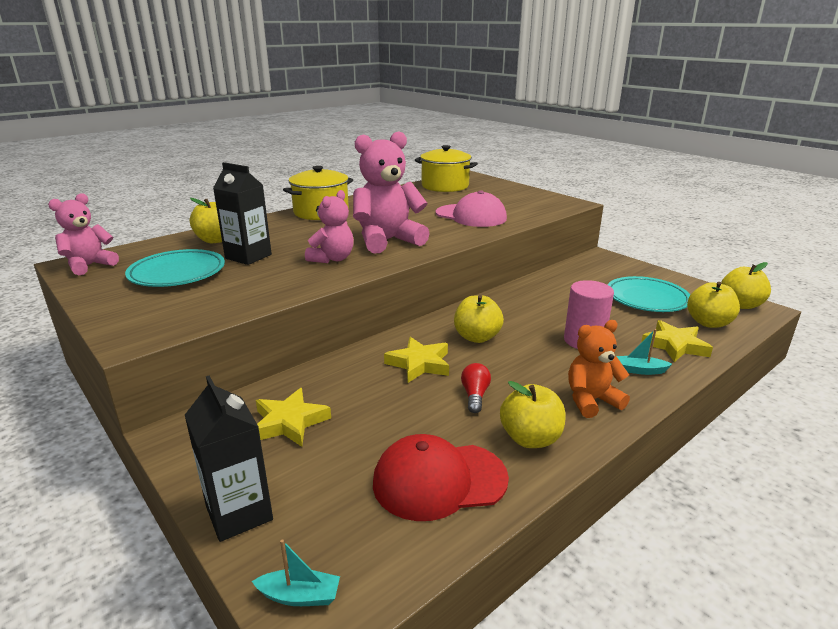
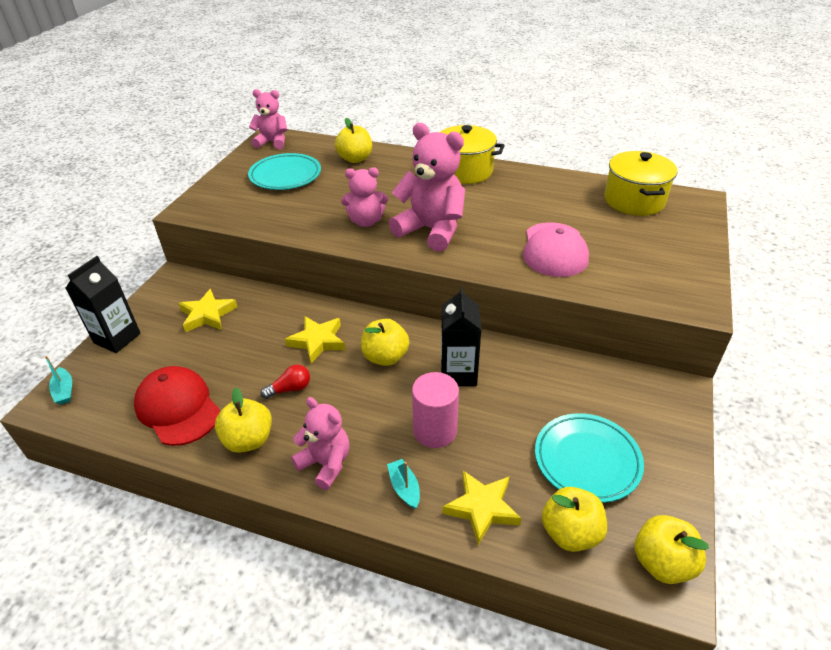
camera: 60 degrees right, 15 degrees up
(248, 256) = (337, 186): black carton -> black carton (458, 373)
(591, 400) = (325, 463): orange teddy bear -> pink teddy bear

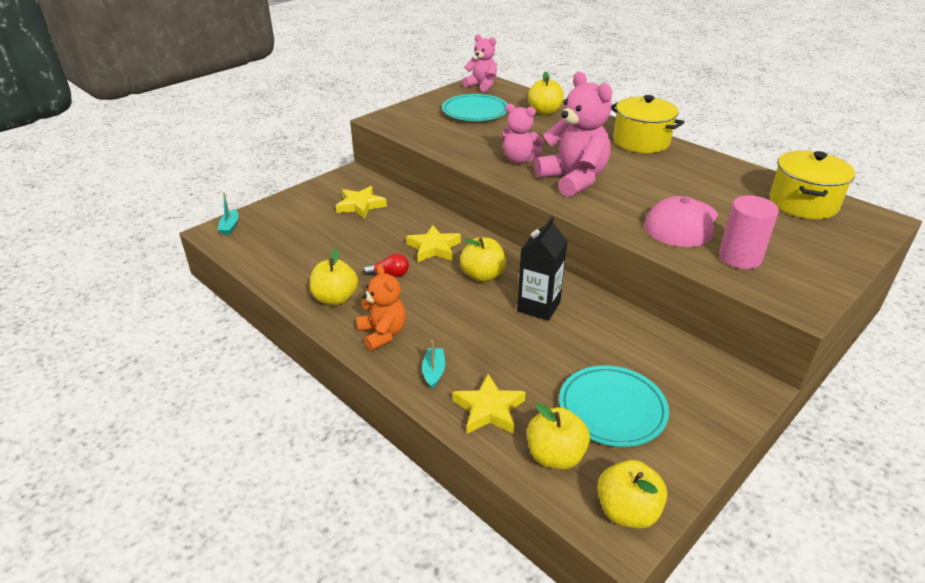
camera: 25 degrees right, 5 degrees down
(117, 338) = (286, 203): black carton -> none
(178, 408) = (299, 261): red cap -> none
(325, 463) = (382, 334): pink teddy bear -> orange teddy bear
(435, 430) = (488, 341): pink cylinder -> pink cylinder (740, 257)

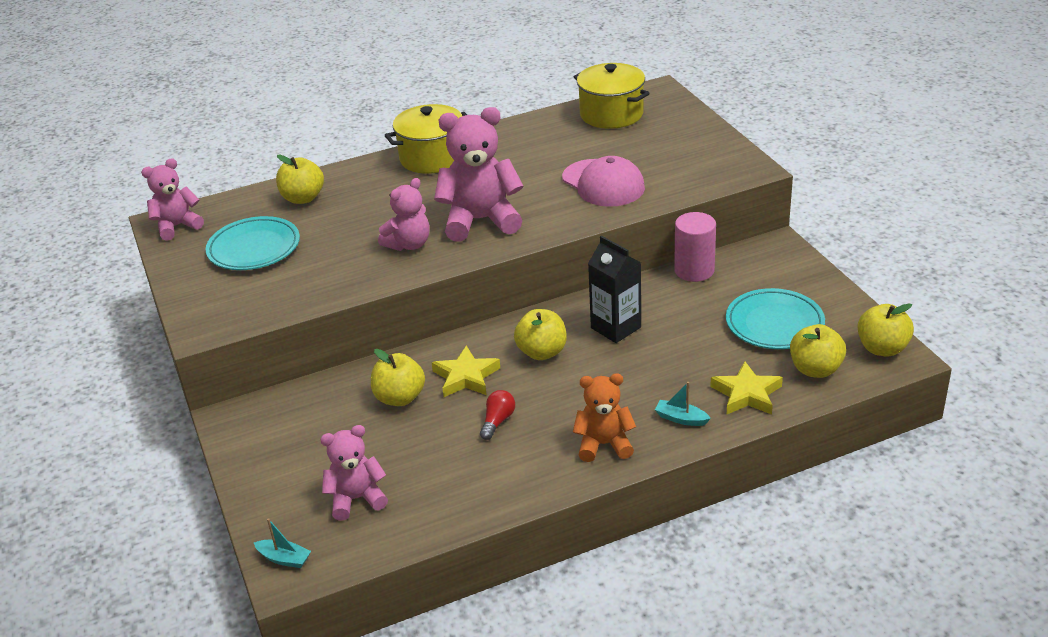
camera: 65 degrees left, 0 degrees up
(289, 237) = (356, 499): none -> pink teddy bear
(335, 298) = (520, 472): yellow apple -> yellow apple (400, 398)
(360, 205) = (323, 422): yellow star -> none
(740, 257) = (674, 173): pink cylinder -> pink cylinder (694, 270)

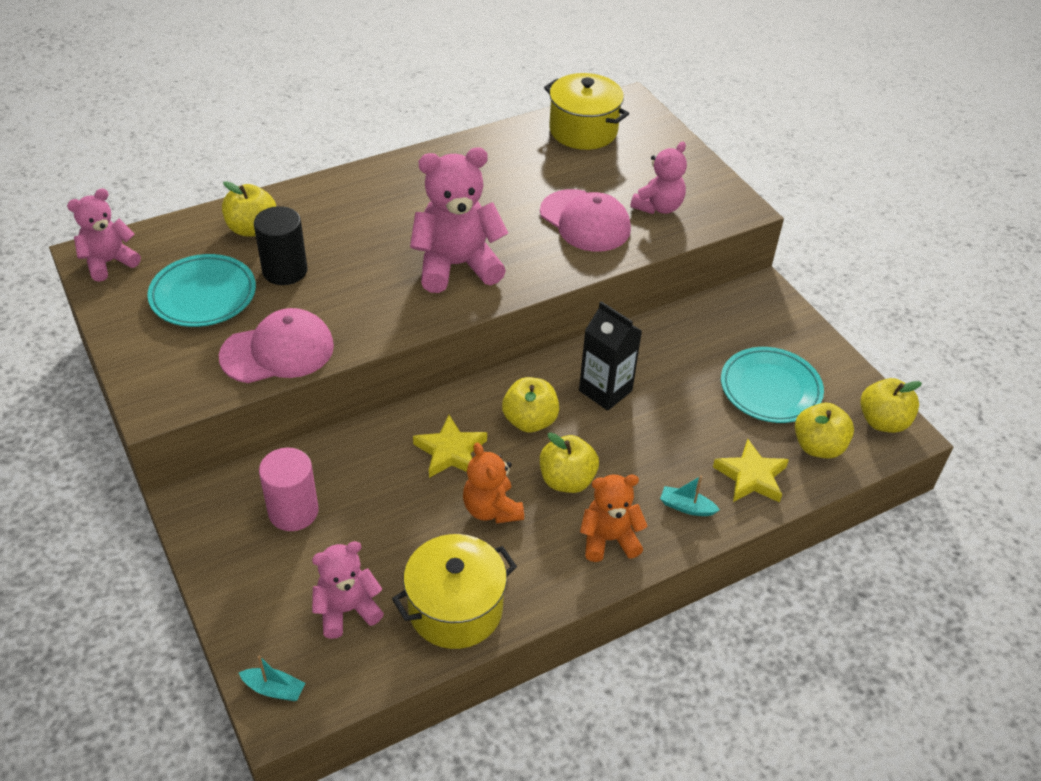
camera: 10 degrees left, 10 degrees up
(313, 288) = (278, 351): none -> pink cap
(327, 228) = (285, 271): none -> black cylinder
(400, 398) = (380, 478): yellow apple -> yellow apple (567, 480)
(409, 244) = (380, 295): pink teddy bear -> pink teddy bear (658, 207)
(432, 157) = (393, 179): yellow pot -> yellow pot (455, 609)
(498, 421) = (491, 509): red light bulb -> orange teddy bear
(694, 270) = (680, 320): pink cylinder -> pink cylinder (293, 511)

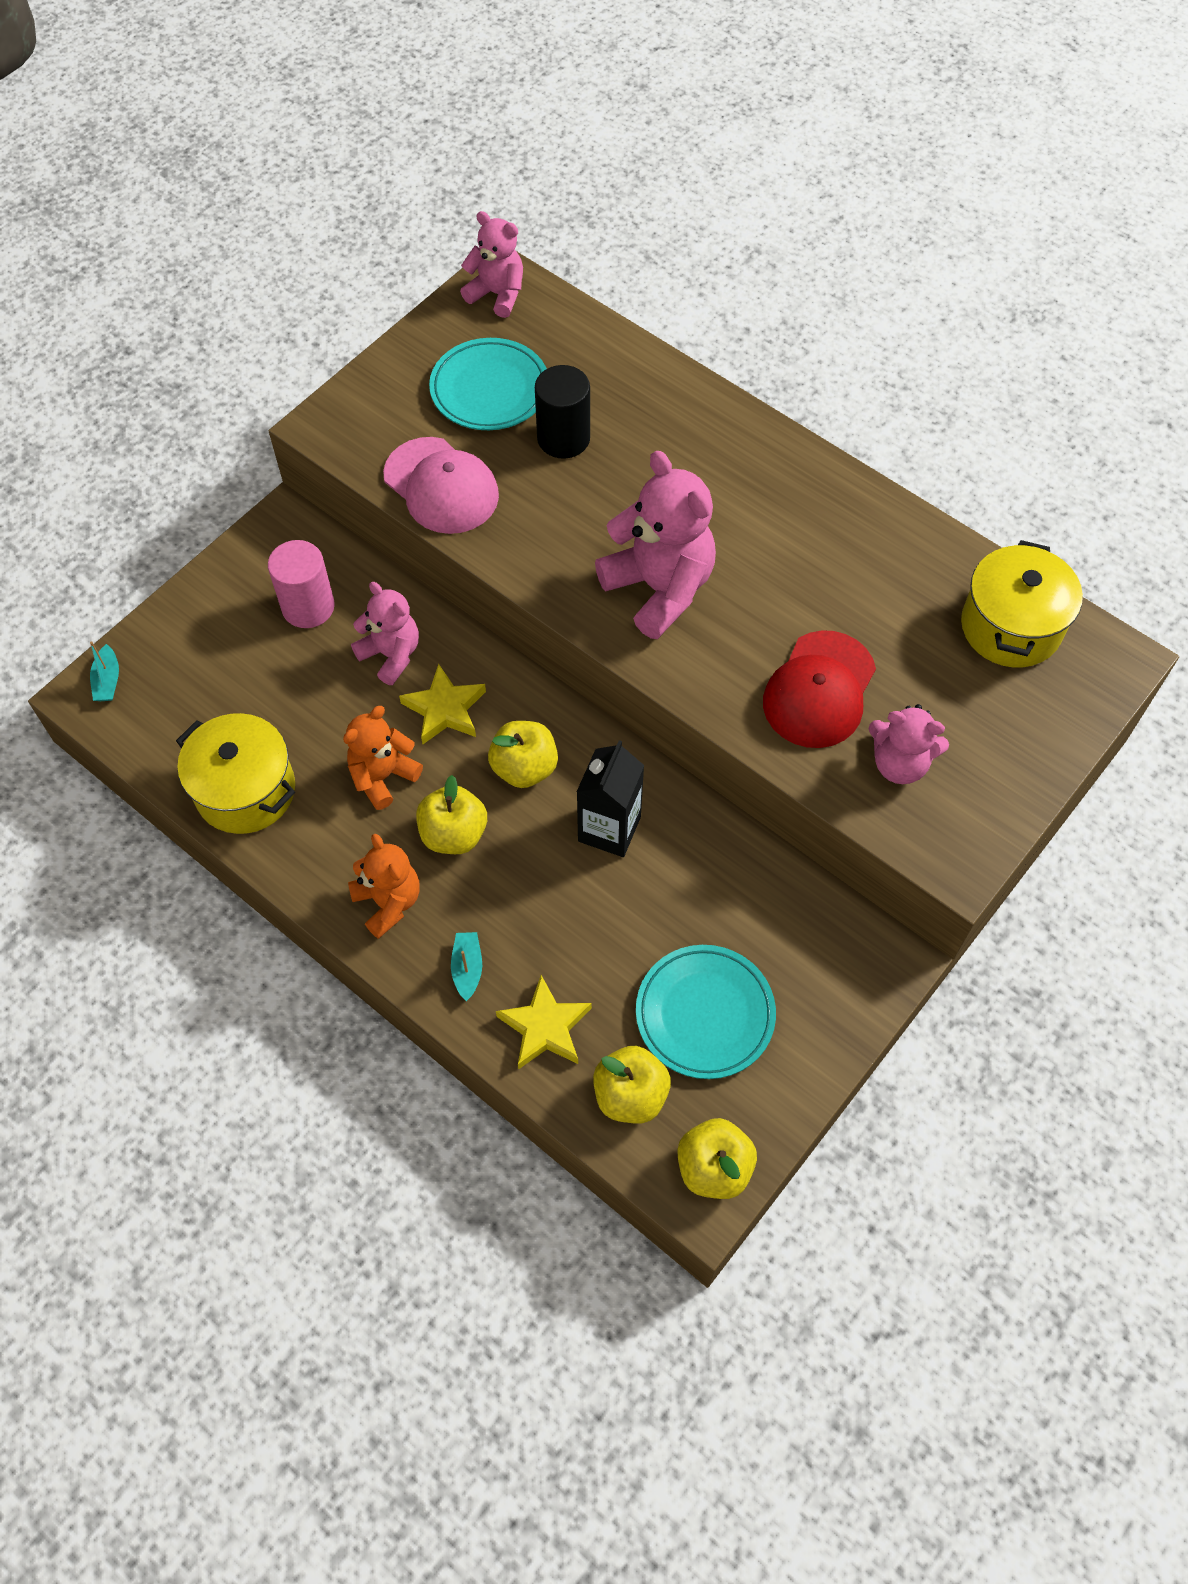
camera: 70 degrees right, 15 degrees up
(252, 229) = (614, 381): yellow apple -> none
(347, 610) = (211, 700): pink teddy bear -> pink teddy bear (391, 655)
(585, 221) = (819, 690): pink cap -> red cap

